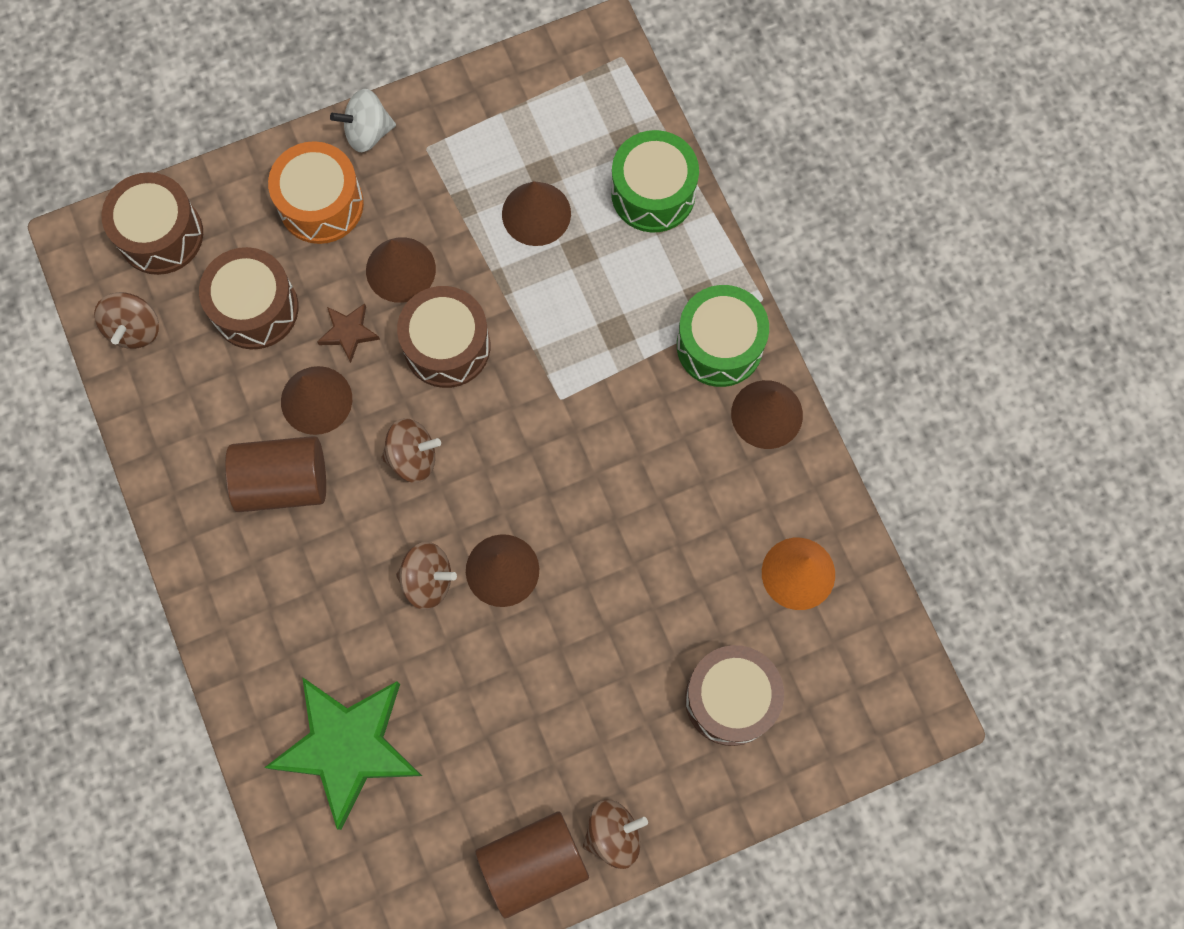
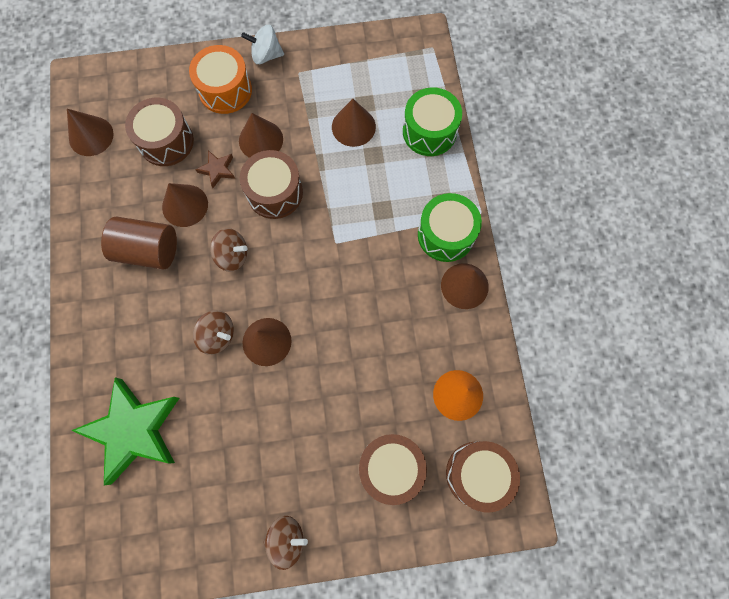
camera: 15 degrees right, 0 degrees up
(134, 329) = (91, 136): brown spinning top -> brown cone
(160, 234) = (125, 85): brown drum -> brown drum (477, 474)
(533, 864) = (228, 544): brown cylinder -> none

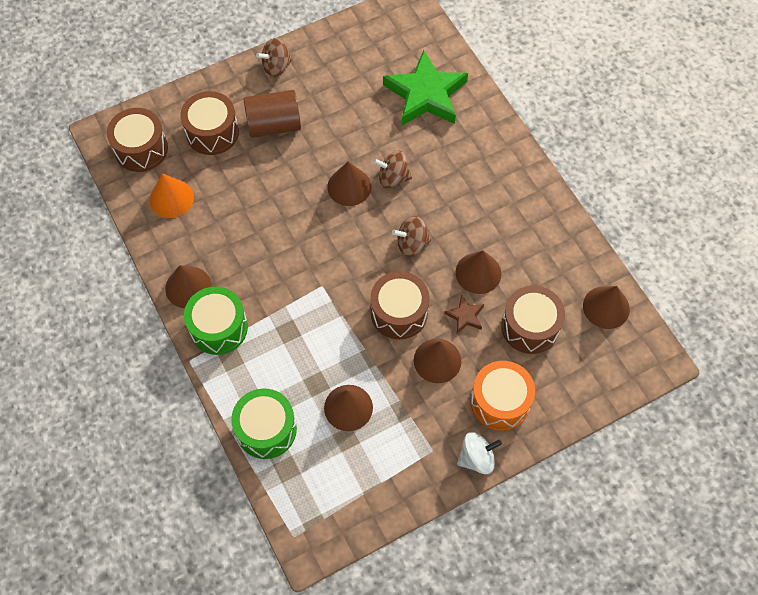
camera: 160 degrees right, 10 degrees down
(148, 250) = (489, 224): brown cylinder -> brown cylinder (274, 125)

